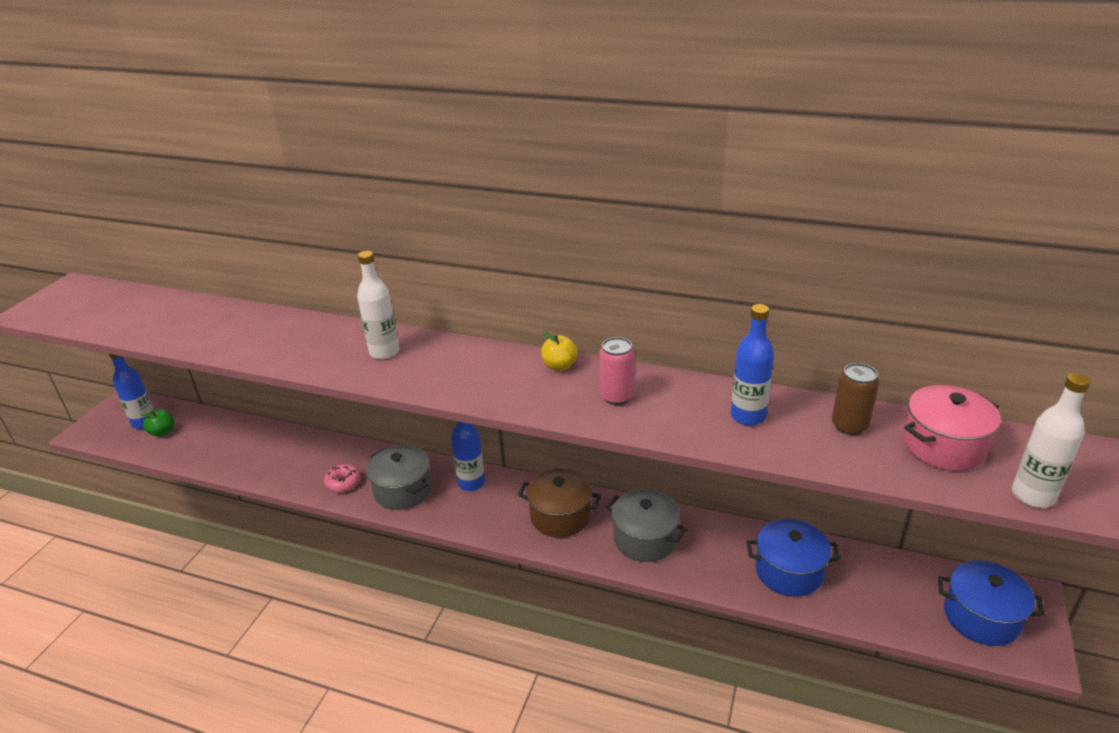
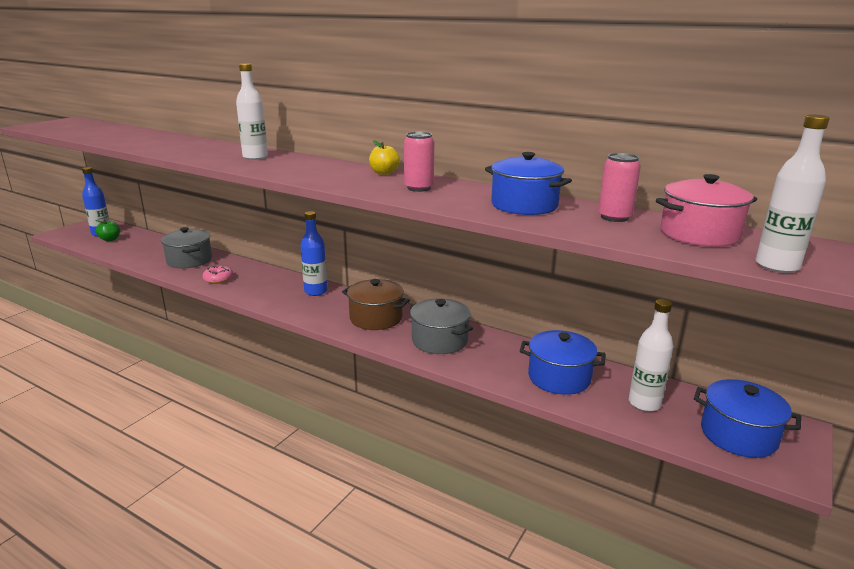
camera: 10 degrees right, 10 degrees down
(403, 490) = (260, 289): grey pot -> grey pot (189, 260)
(748, 416) = (524, 205): blue bottle -> blue pot
(849, 426) = (614, 217): brown can -> pink can
(883, 592) = (644, 403): none -> white bottle

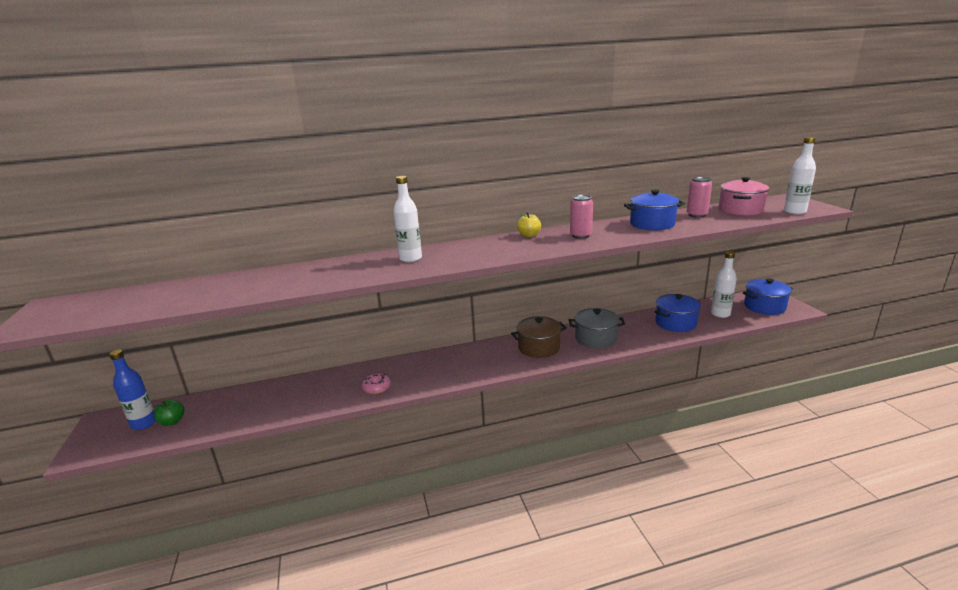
camera: 45 degrees left, 0 degrees up
(189, 260) = (312, 391): grey pot -> none
(316, 291) = (466, 355): blue bottle -> none

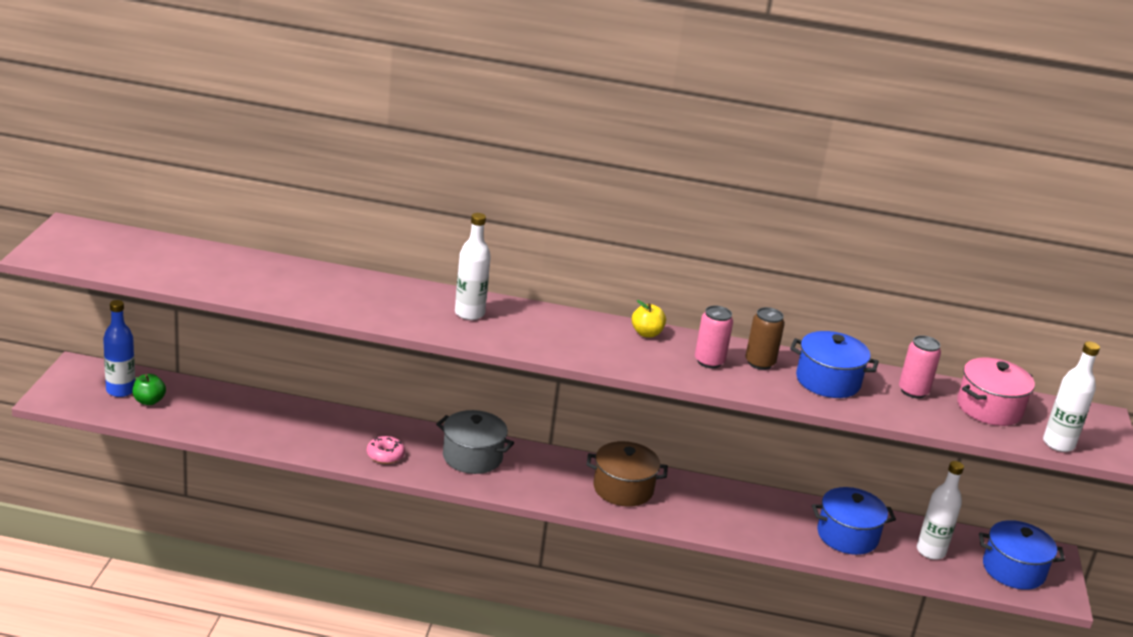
camera: 20 degrees right, 5 degrees up
(595, 339) = (710, 509): grey pot -> grey pot (472, 457)
(607, 228) = (759, 363): none -> brown can

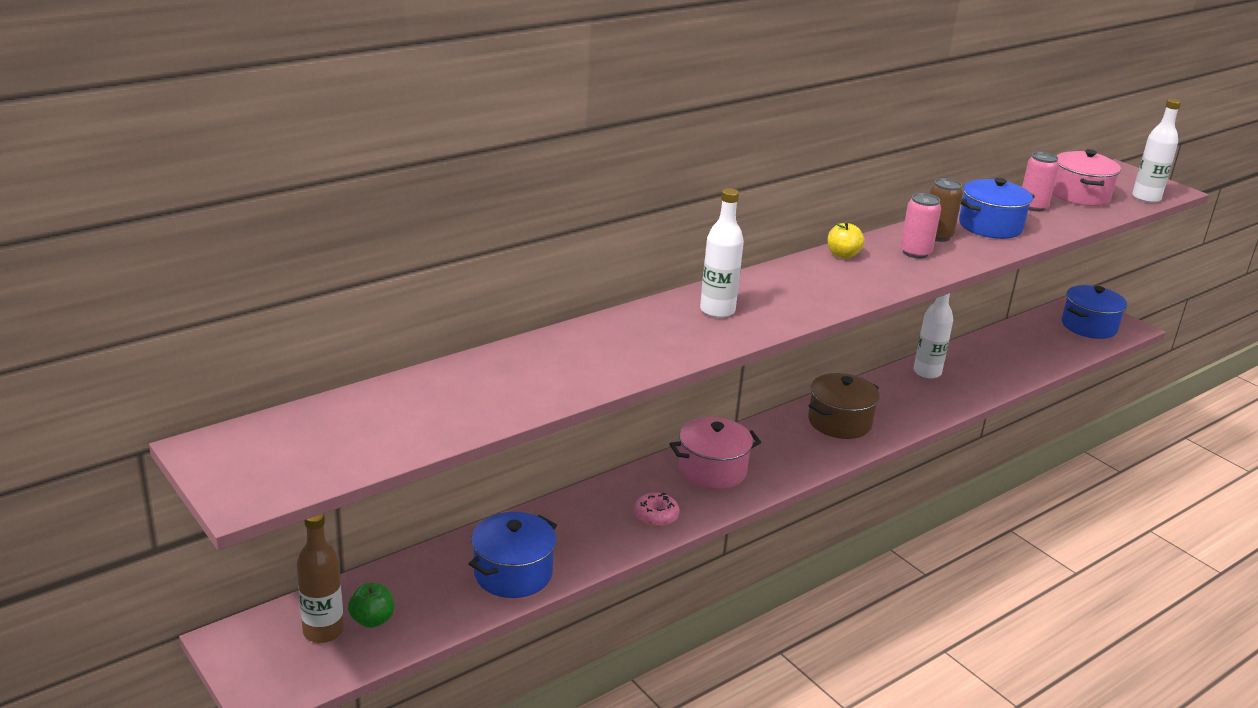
camera: 45 degrees left, 0 degrees up
(120, 390) = (323, 631): blue bottle -> brown bottle
(472, 457) = (712, 470): grey pot -> pink pot
(847, 536) = (994, 363): blue pot -> blue pot (513, 573)
(930, 551) = (1042, 343): white bottle -> white bottle (927, 372)

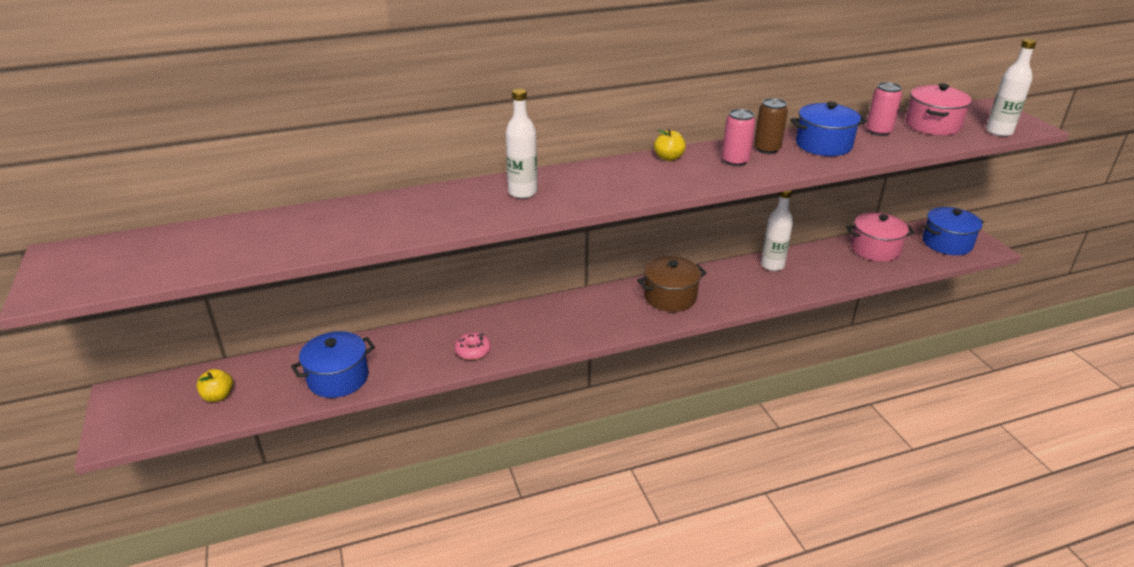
camera: 20 degrees right, 5 degrees up
(323, 631) = (181, 398): brown bottle -> none
(372, 620) = (218, 396): green apple -> yellow apple
(712, 470) = (541, 321): pink pot -> pink pot (875, 249)

